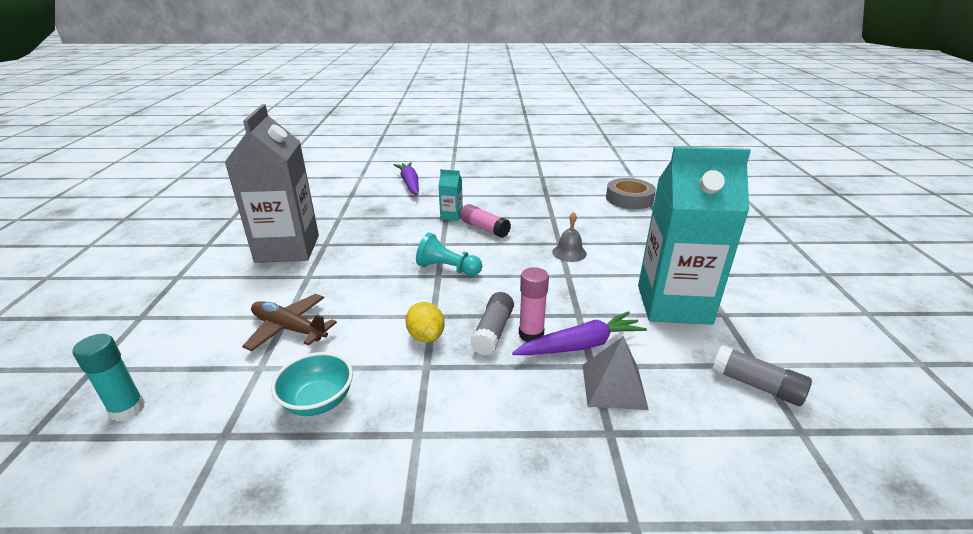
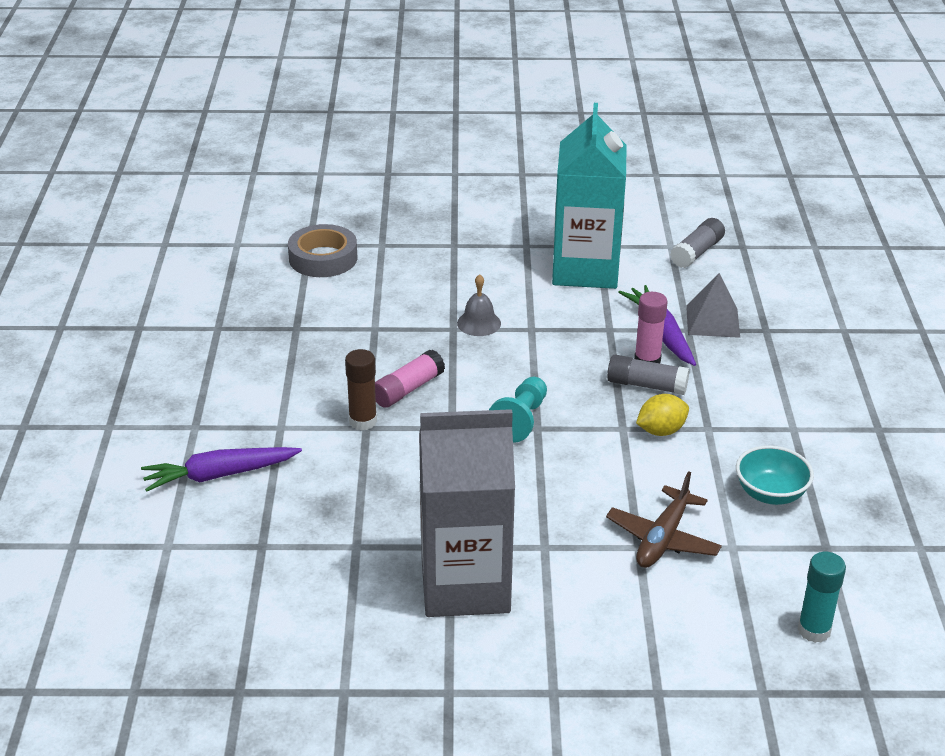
camera: 90 degrees left, 5 degrees up
(451, 216) = (363, 421): turquoise carton -> brown glue stick

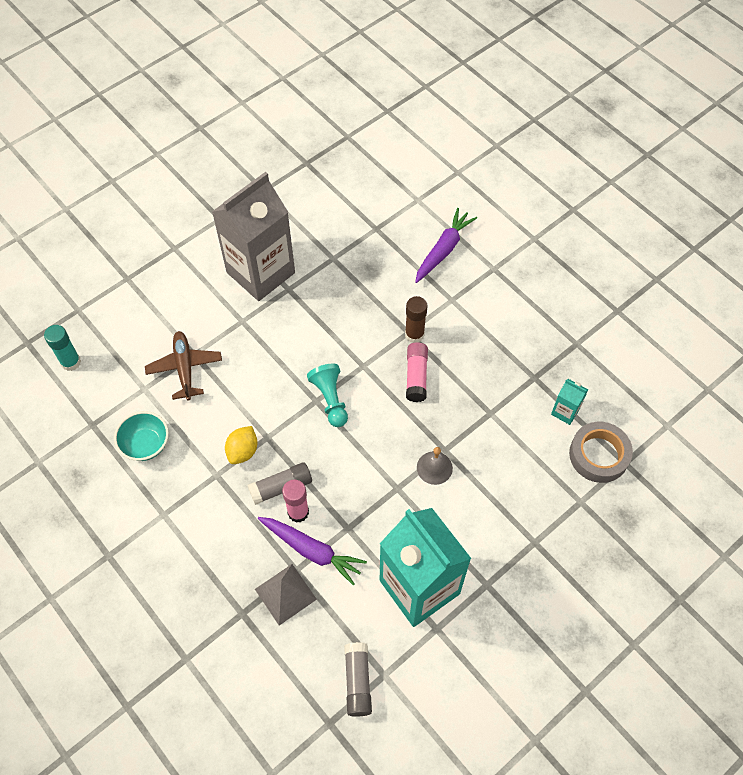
camera: 140 degrees right, 25 degrees up
(306, 294) = (565, 411): none -> turquoise carton

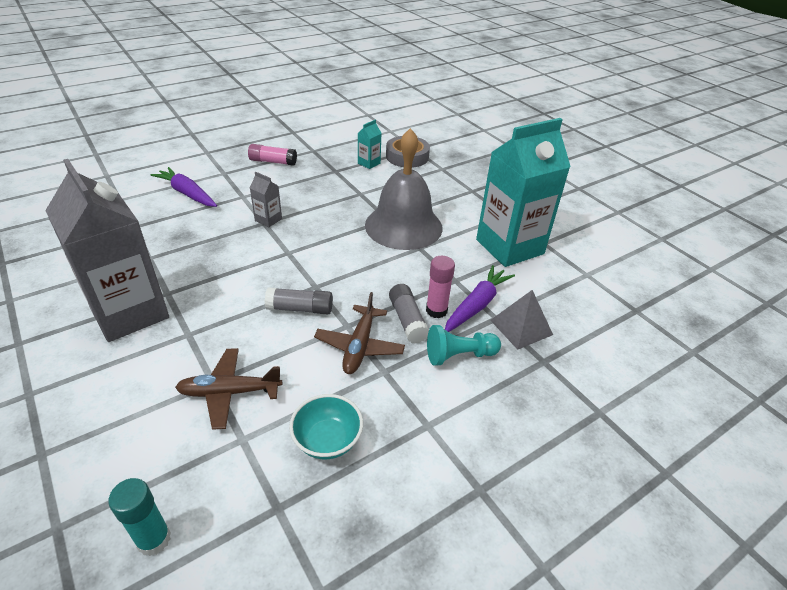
camera: 85 degrees left, 20 degrees down
(243, 451) = (359, 346): yellow lemon -> brown plane
(330, 399) = (317, 277): turquoise pawn -> turquoise pawn (459, 355)
(357, 681) = (596, 289): grey glue stick -> grey glue stick (300, 309)
(414, 334) = (268, 220): brown glue stick -> grey carton
(416, 376) = (312, 224): pink glue stick -> pink glue stick (273, 162)
(434, 467) = (403, 226): grey bell -> grey bell, size x2.49

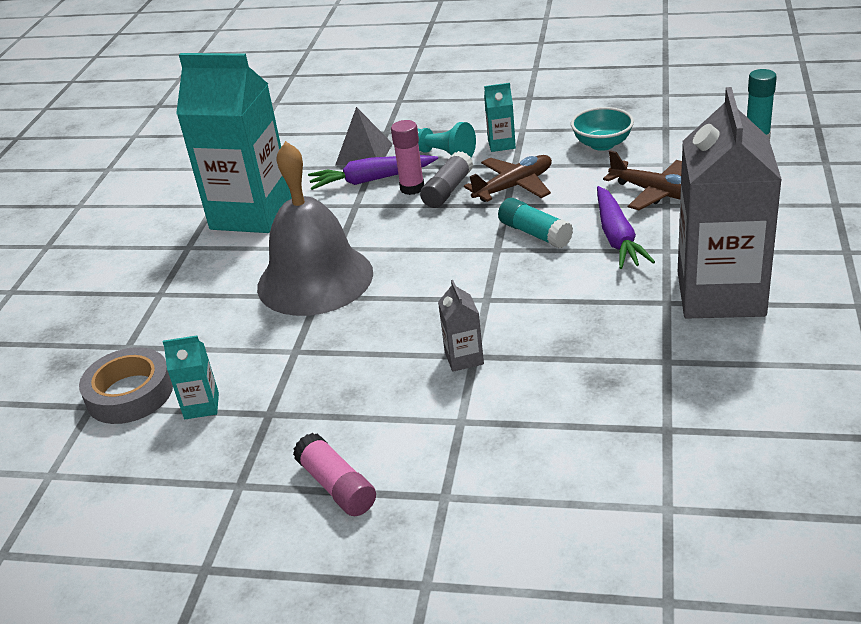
camera: 130 degrees left, 5 degrees down
(187, 193) = (542, 469): purple carrot -> purple carrot (617, 237)
(300, 309) = (535, 233): grey glue stick -> turquoise glue stick
(424, 393) = (501, 144): none -> turquoise carton

